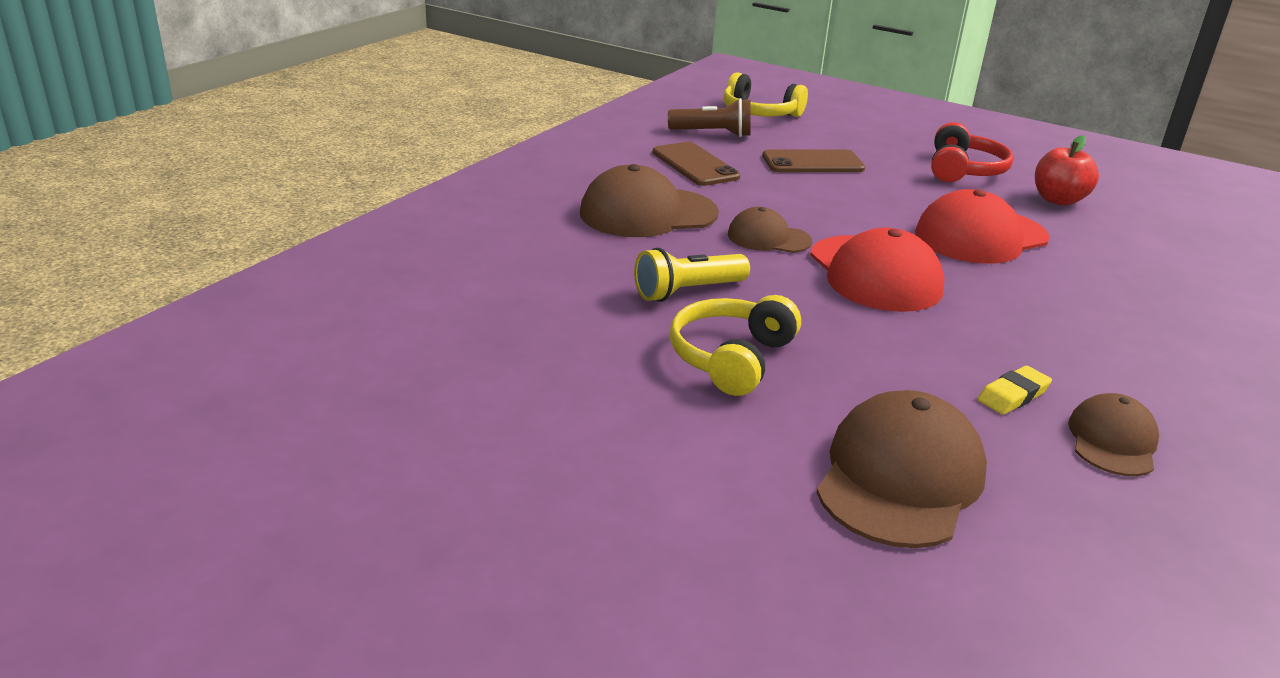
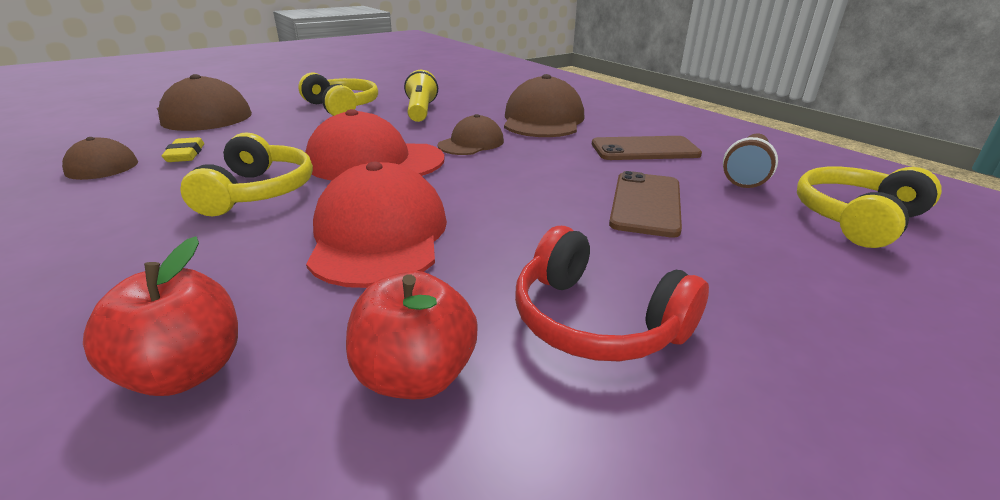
camera: 115 degrees right, 0 degrees up
(1006, 307) = (257, 192): none -> yellow headphones
(1144, 247) = (185, 372): none -> red apple

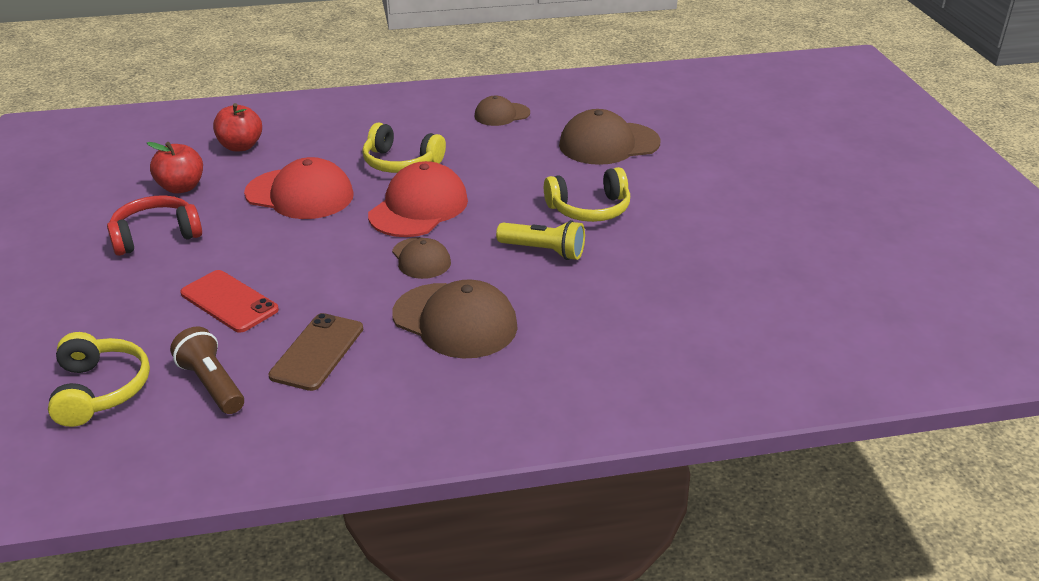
camera: 115 degrees right, 5 degrees up
(185, 154) = (499, 140): yellow eraser -> none
(646, 204) = (229, 301): brown phone -> red phone

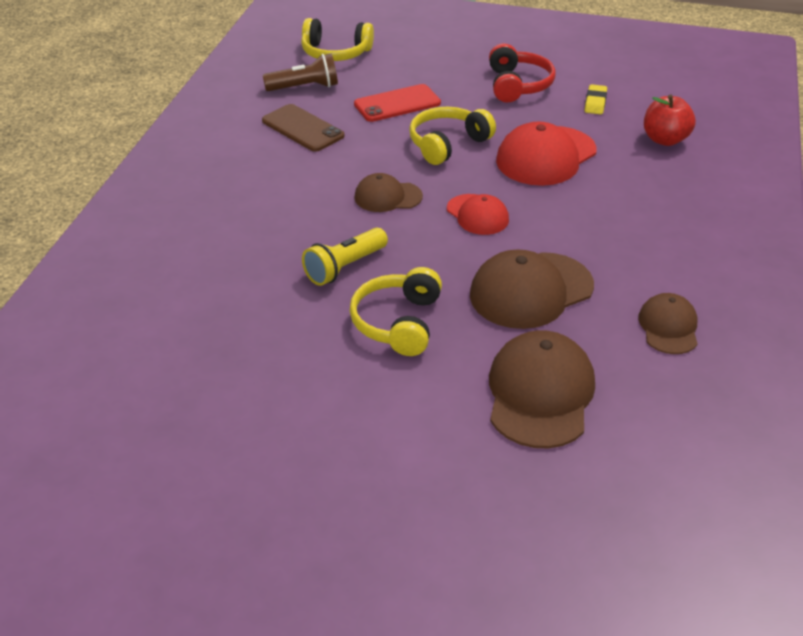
camera: 115 degrees right, 5 degrees up
(181, 187) = (595, 103): red apple -> yellow eraser
(401, 162) = (578, 224): yellow headphones -> yellow headphones (448, 144)
(418, 207) = (477, 215): red cap -> red cap, size x0.58
(455, 321) = (284, 193): brown cap -> brown cap (531, 291)

